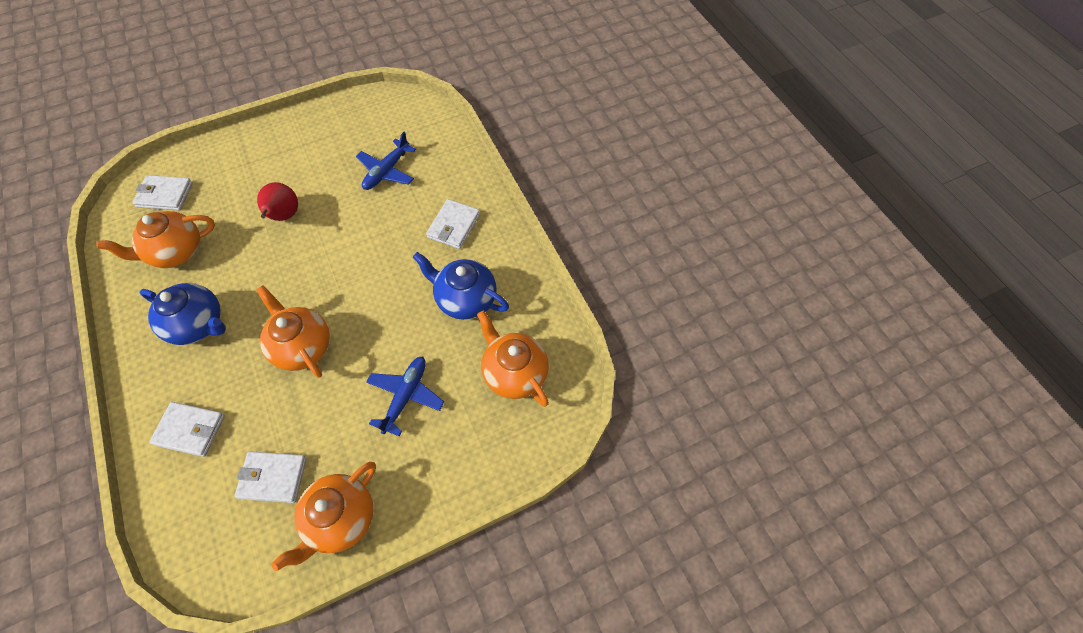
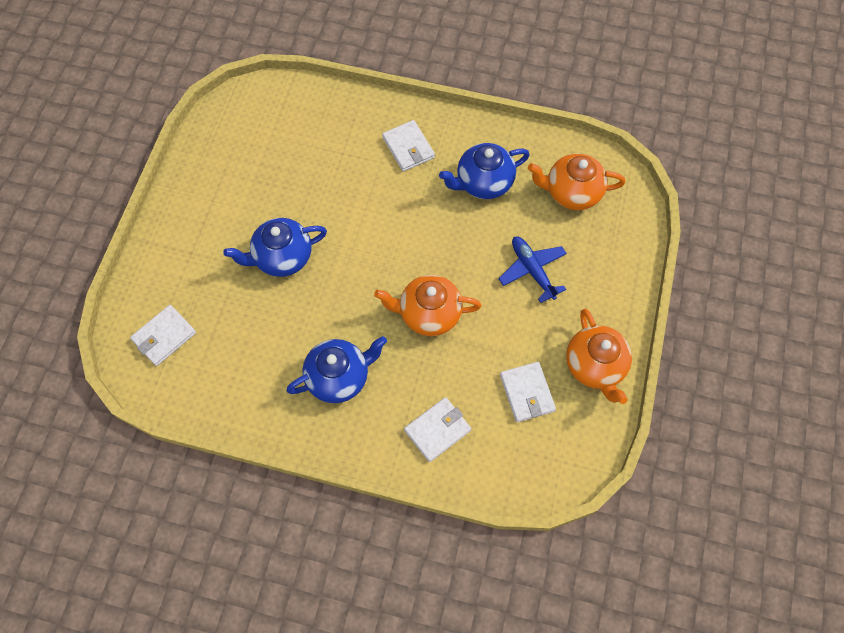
camera: 50 degrees left, 5 degrees up
(176, 252) = (243, 358): orange teapot -> none
(273, 478) = (527, 393): white wallet -> white wallet turned 60 degrees counterclockwise
(284, 216) = (282, 257): red pear -> blue teapot
(387, 171) = (306, 158): blue plane -> none

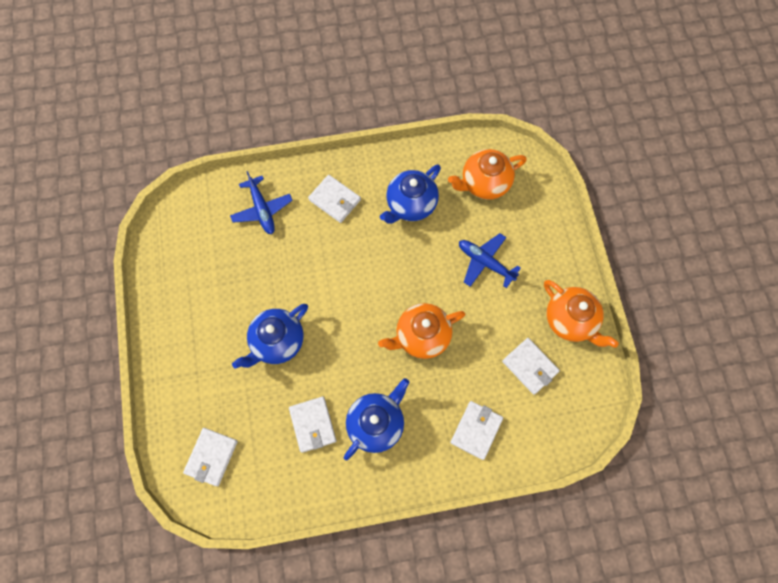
camera: 25 degrees left, 5 degrees up
(276, 350) = (313, 424): none -> white wallet
(332, 128) = (262, 209): none -> blue plane

